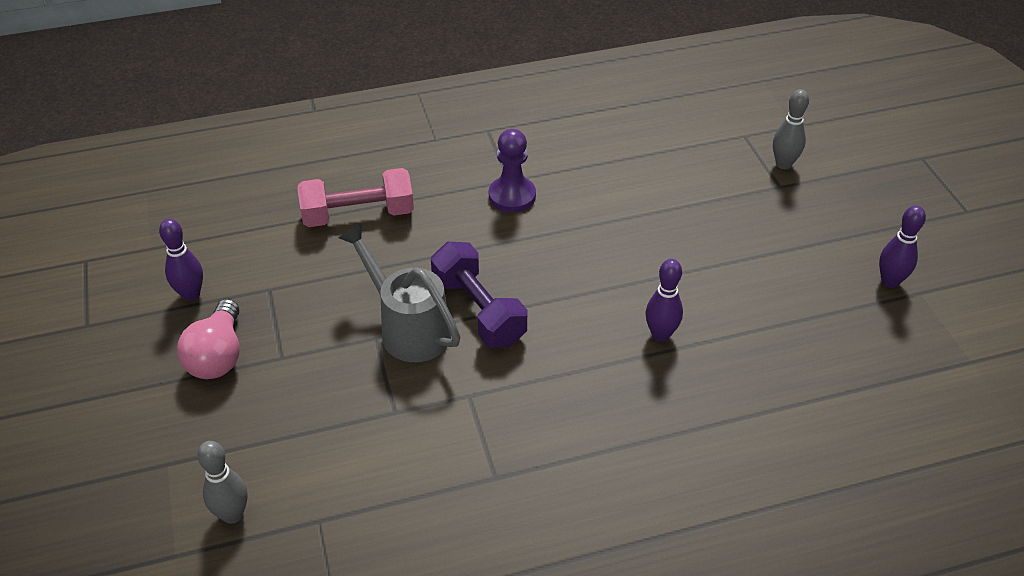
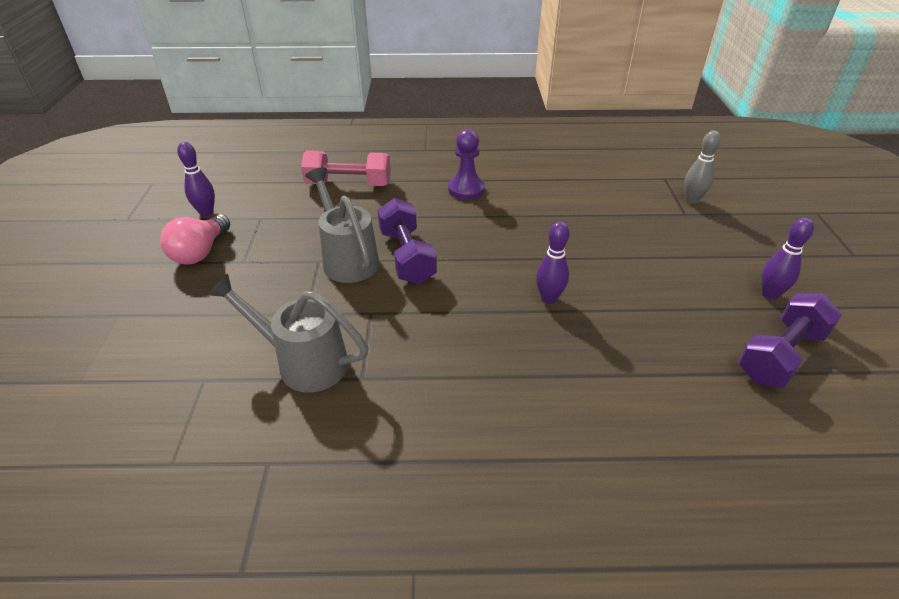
camera: 15 degrees right, 5 degrees down
(232, 514) = (142, 361): grey bowling pin -> none
(421, 474) = (303, 362): none -> grey watering can
(912, 355) = (780, 355): none -> purple dumbbell

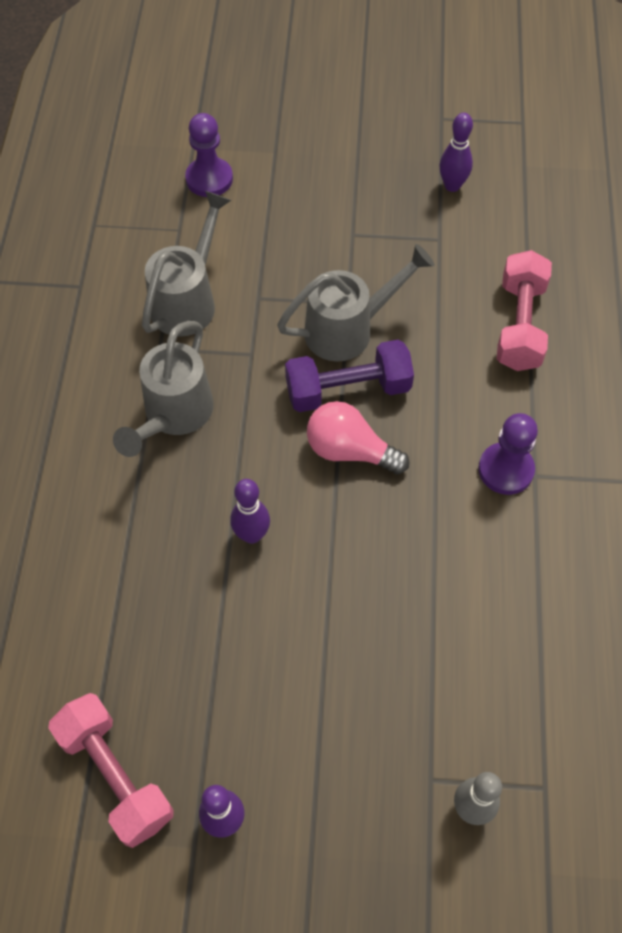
camera: 95 degrees right, 20 degrees up
(136, 362) = (209, 179): none -> purple pawn
(200, 252) = (372, 194): pink light bulb -> pink light bulb (350, 451)
(441, 358) = (174, 415): none -> grey watering can
(780, 355) = (115, 775): purple dumbbell -> pink dumbbell

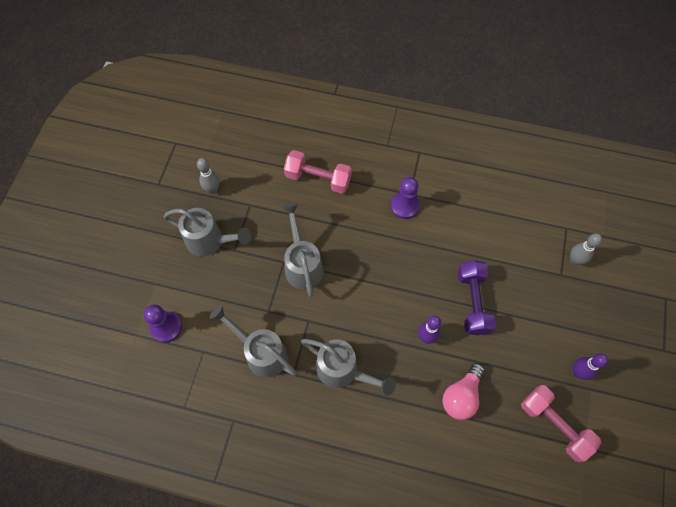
camera: 80 degrees left, 5 degrees up
(115, 775) = (554, 425): pink dumbbell -> pink dumbbell turned 75 degrees clockwise
(348, 390) = (343, 272): purple dumbbell -> purple dumbbell (473, 302)
(350, 451) = (382, 278): pink light bulb -> pink light bulb (461, 396)
(360, 200) = (210, 241): none -> grey watering can
(452, 186) = (213, 189): purple bowling pin -> grey bowling pin

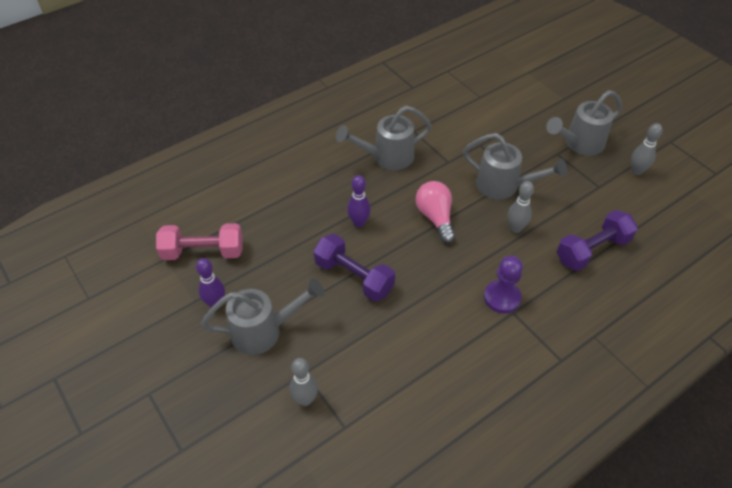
camera: 130 degrees right, 15 degrees down
(166, 327) = (519, 88): purple pawn -> none
(261, 352) = (448, 123): grey watering can -> grey watering can (263, 331)
(318, 179) = (592, 250): pink dumbbell -> purple dumbbell
(338, 232) = (515, 228): none -> grey bowling pin
(461, 396) = (291, 211): pink light bulb -> pink light bulb (435, 217)

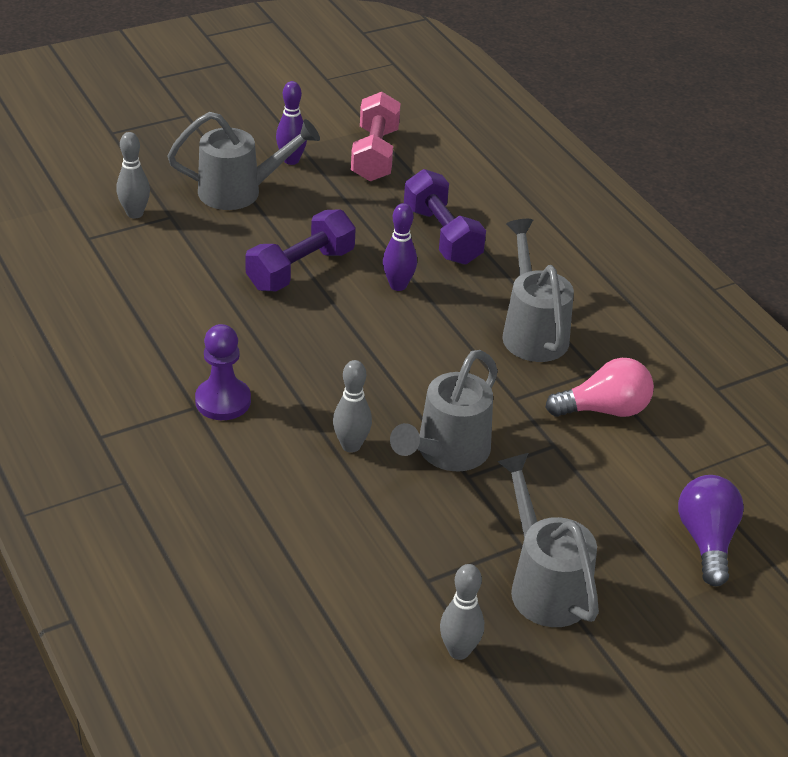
camera: 95 degrees right, 10 degrees down
(263, 331) = (239, 192): grey watering can -> grey watering can turned 90 degrees counterclockwise
(435, 217) = (392, 362): pink light bulb -> pink light bulb (604, 409)
(524, 91) = (706, 541): none -> purple light bulb
(592, 250) = (283, 526): purple dumbbell -> purple dumbbell (442, 235)

